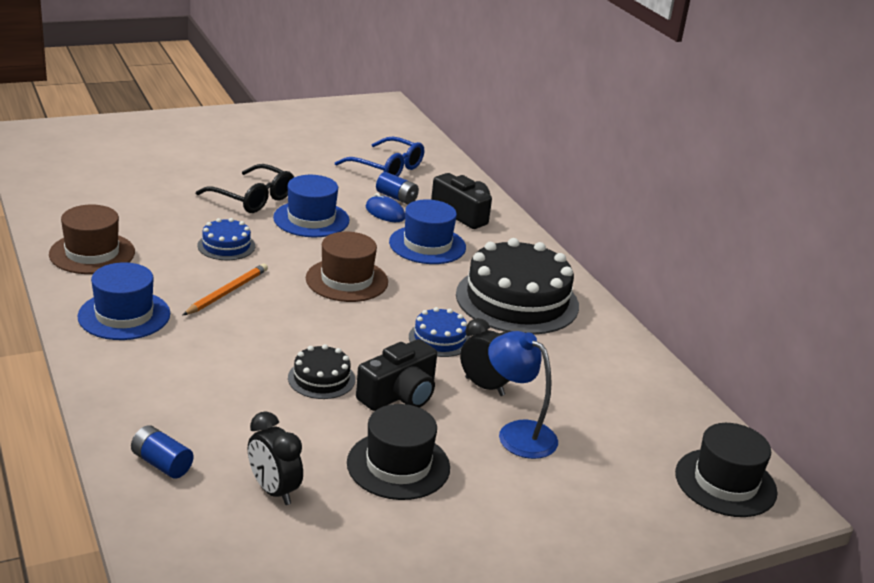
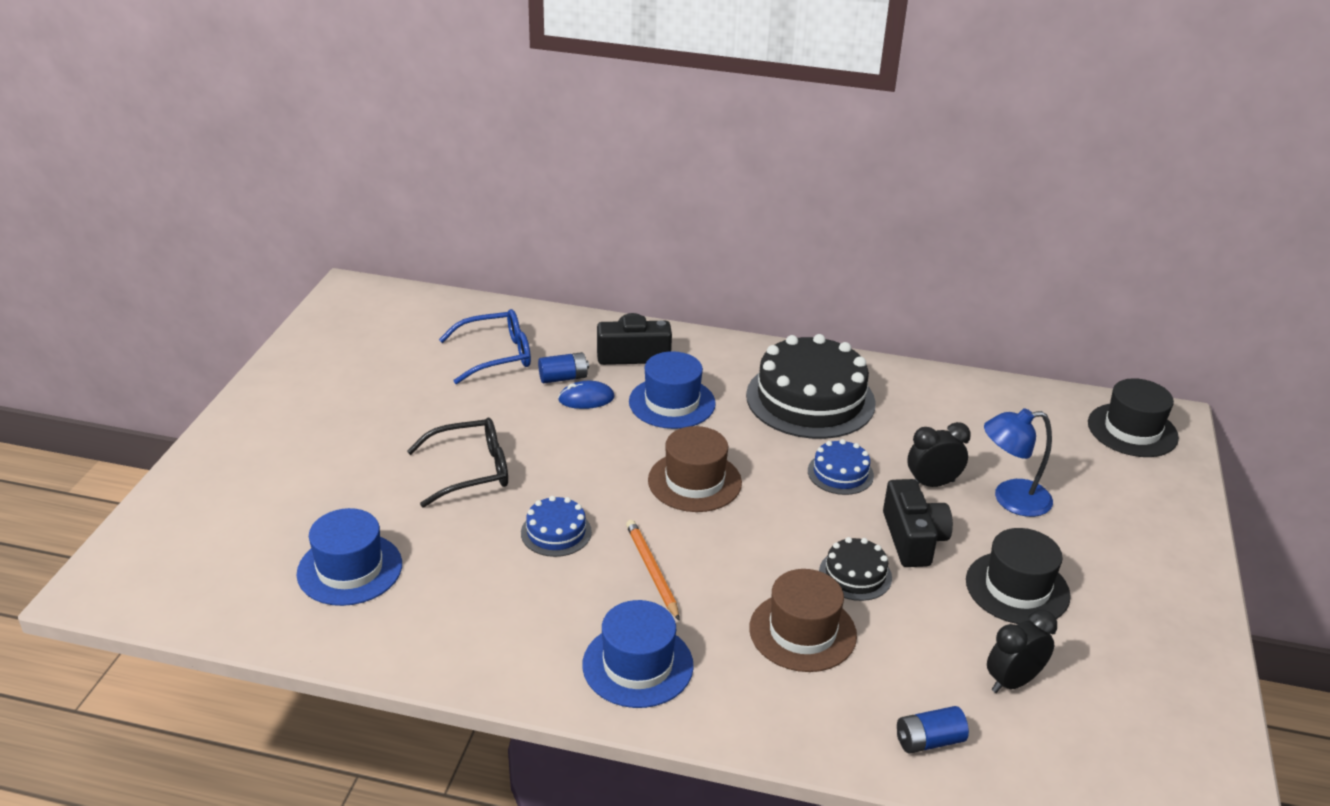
camera: 50 degrees left, 5 degrees up
(92, 253) = (480, 640): brown hat -> brown hat (802, 632)
(273, 491) = (1012, 682): black clock -> black clock turned 150 degrees clockwise
(311, 219) = (554, 451): blue hat -> blue hat (350, 569)

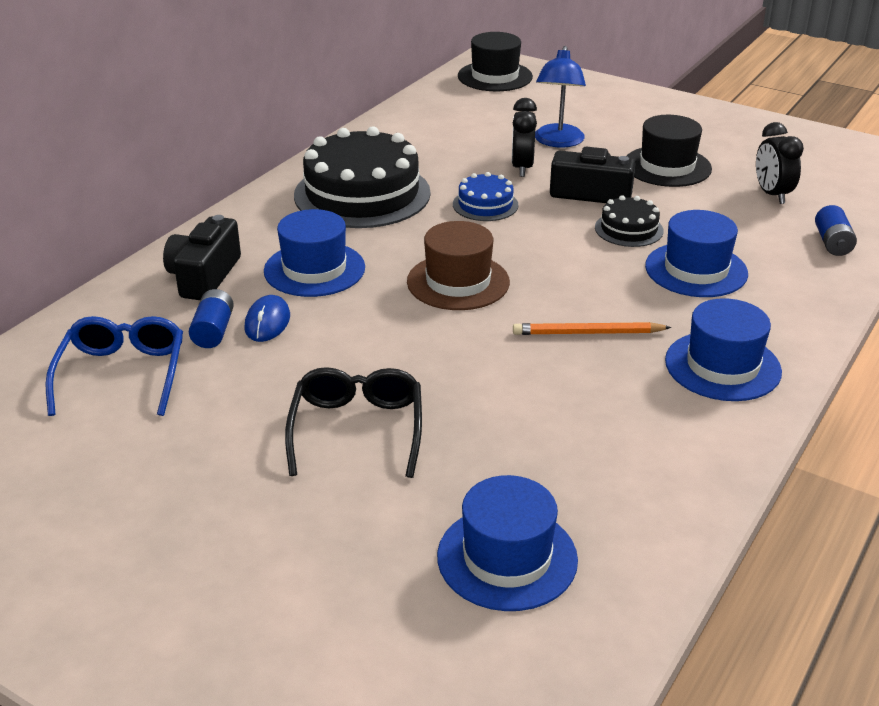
camera: 70 degrees left, 0 degrees up
(556, 532) = (502, 383): blue cake -> none
(802, 632) = (696, 270): brown hat -> blue hat

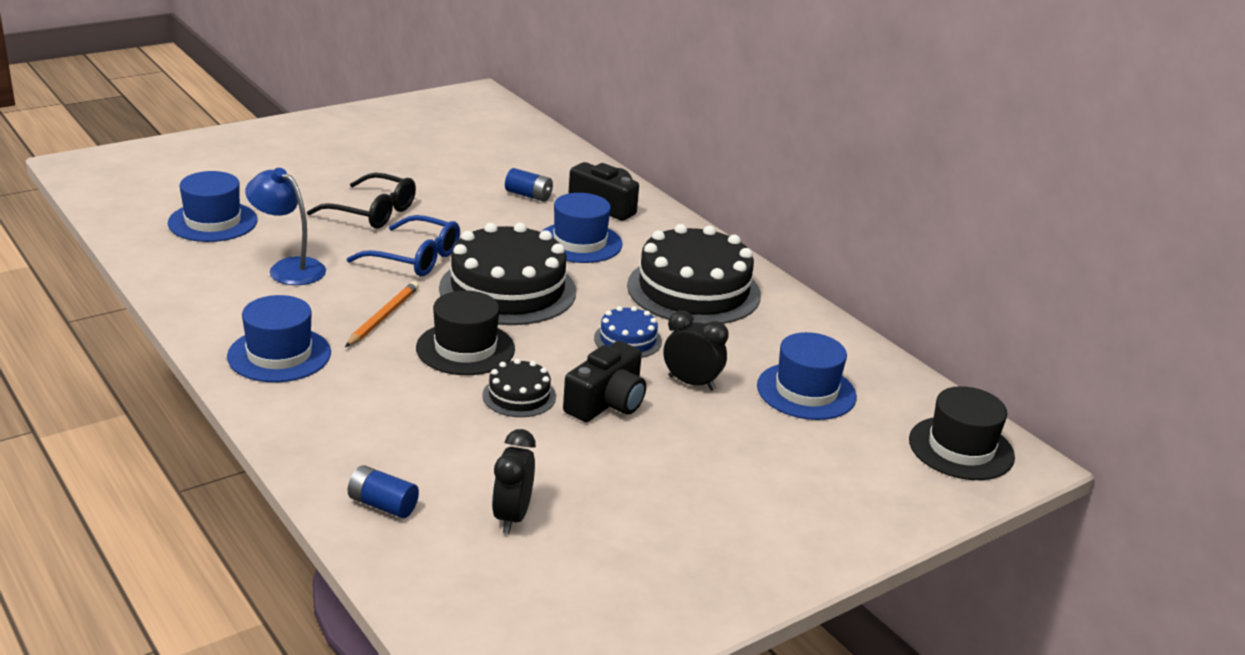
camera: 110 degrees right, 5 degrees down
(122, 374) = (506, 164): blue glasses -> blue glasses (415, 258)
(267, 322) = (522, 213): blue mouse -> none
(458, 282) = (508, 289): brown hat -> black cake
(558, 142) = (741, 426): blue lamp -> blue lamp (288, 268)
(667, 166) = (631, 474): black hat -> black hat (465, 348)
(696, 270) = (417, 401): blue hat -> blue hat (806, 391)
(772, 194) = (512, 517): black clock -> black clock turned 90 degrees counterclockwise

